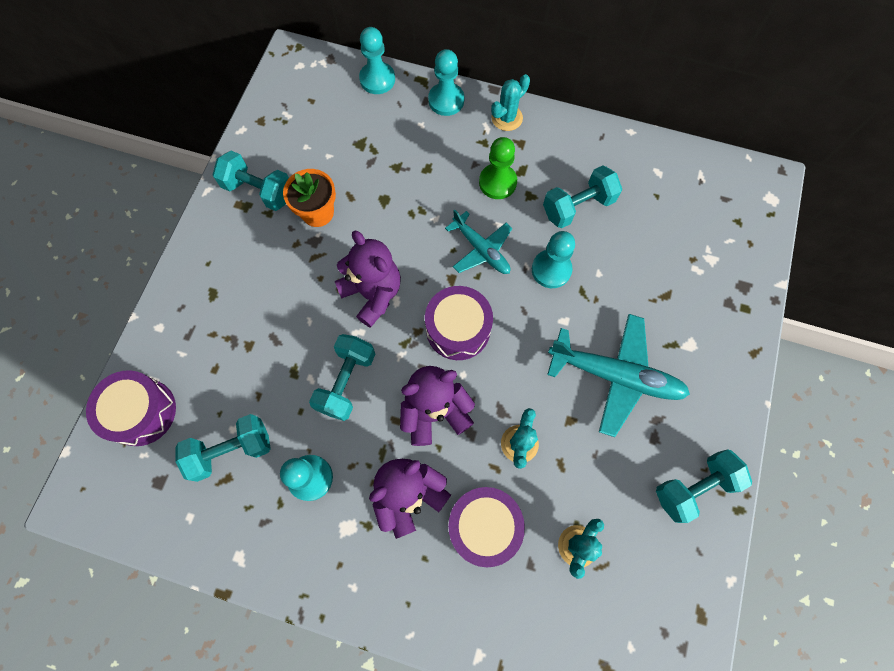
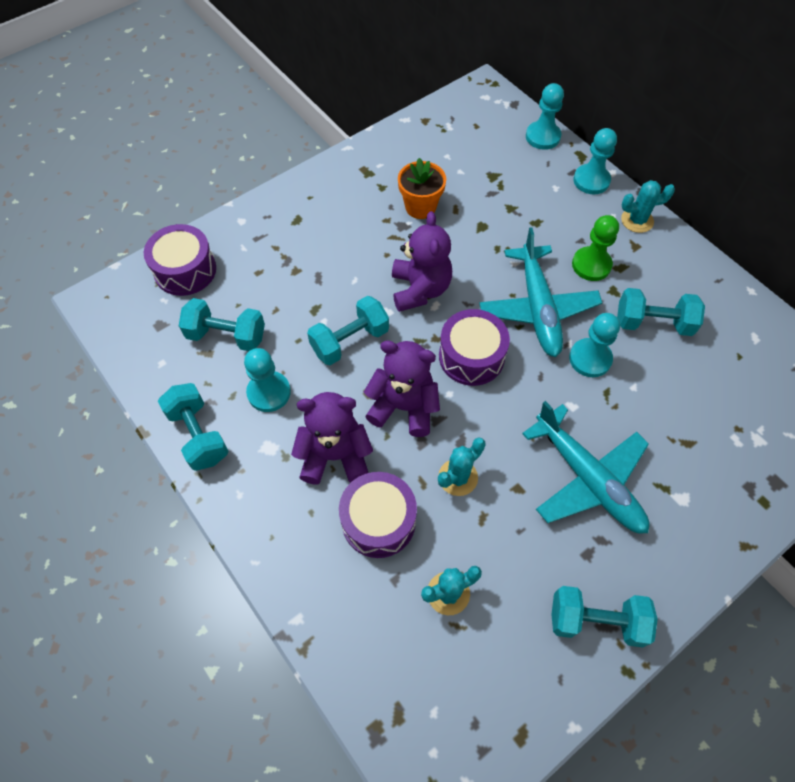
camera: 35 degrees right, 10 degrees down
(259, 191) = (386, 168): turquoise dumbbell -> turquoise dumbbell (198, 435)
(481, 249) = (537, 308): turquoise plane -> turquoise plane, size x1.62

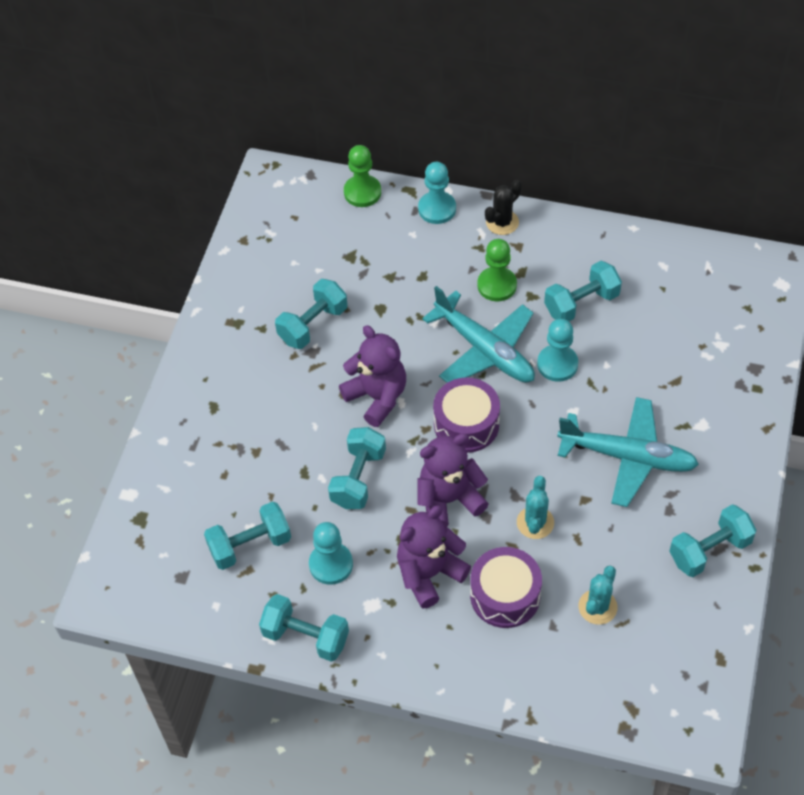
camera: 35 degrees left, 5 degrees down
(185, 270) = (156, 517): purple drum -> none
(420, 207) = (313, 325): orange flower pot -> turquoise dumbbell
(542, 137) = (362, 192): turquoise pawn -> green pawn
(637, 220) = (502, 222): turquoise cactus -> black cactus

